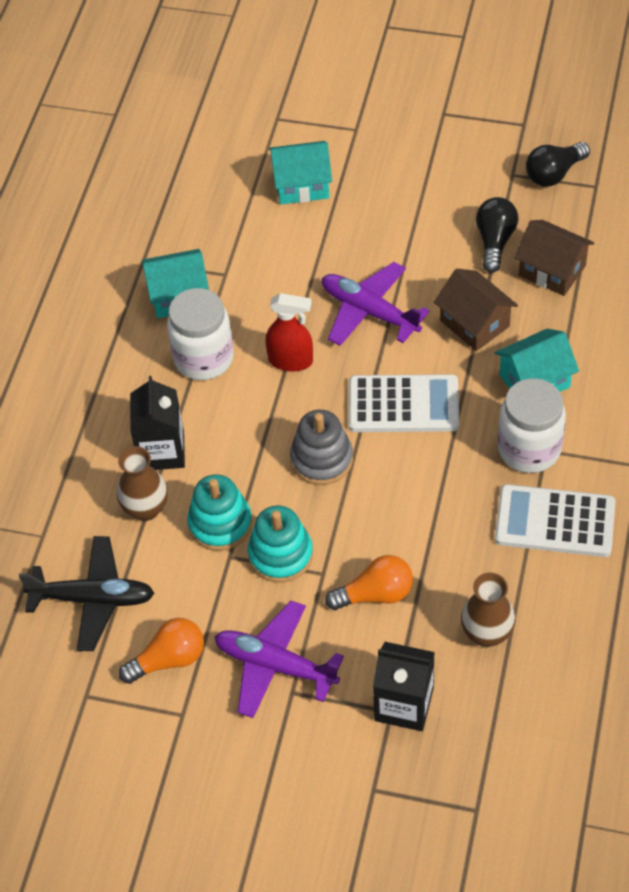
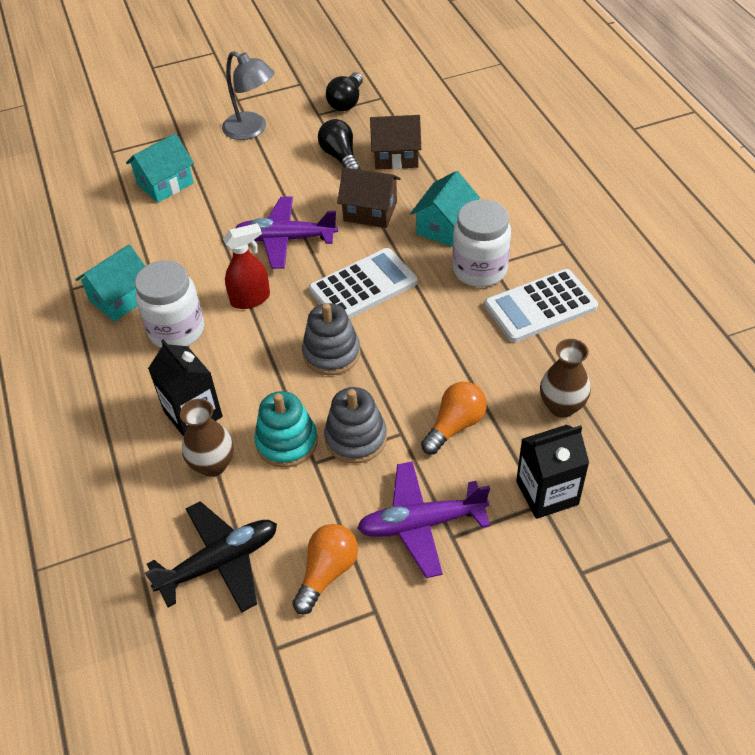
camera: 35 degrees left, 5 degrees down
(280, 555) = (356, 438): turquoise stacking toy -> grey stacking toy
(430, 161) = (252, 130): none -> grey lamp

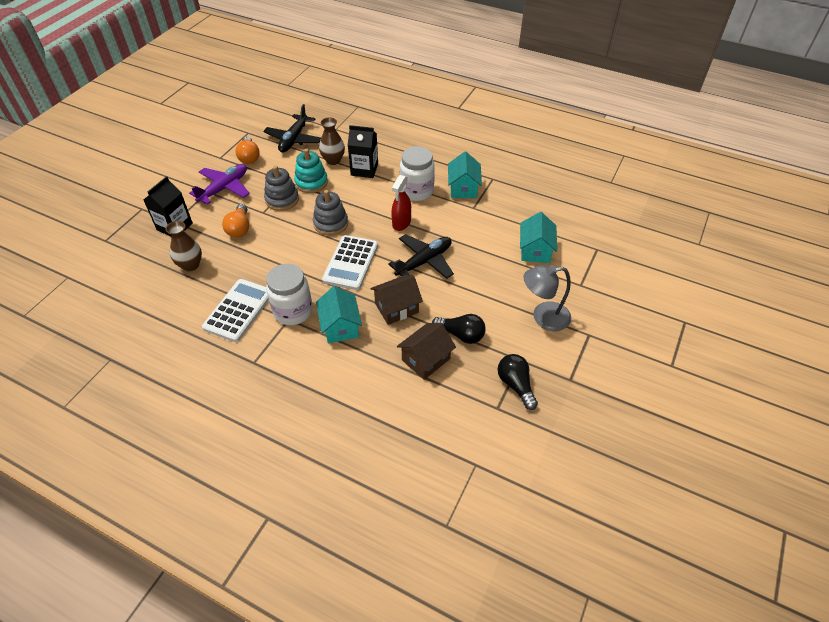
camera: 135 degrees right, 0 degrees up
(285, 239) = (424, 261): purple plane -> black plane

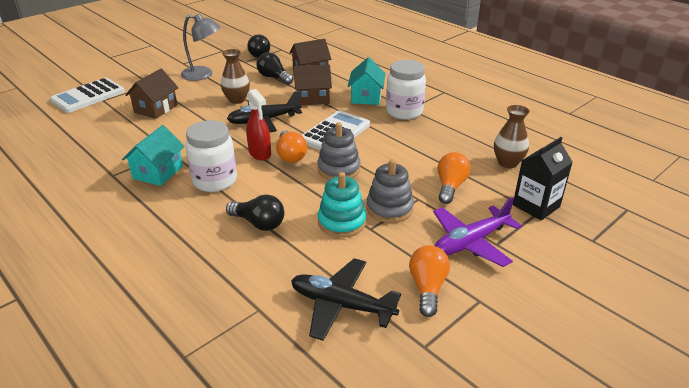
camera: 160 degrees left, 15 degrees down
(238, 310) = (455, 121): white calculator -> white calculator (88, 96)
(294, 139) = (341, 305): black plane -> black plane turned 105 degrees counterclockwise
(333, 160) = (294, 248): brown vase -> brown vase (237, 100)
(364, 169) = (259, 223): black carton -> black light bulb
(376, 227) = (290, 155): none -> orange light bulb
(401, 223) = (260, 153): red spray bottle -> red spray bottle turned 105 degrees clockwise
(535, 250) = (156, 109): turquoise house -> brown house

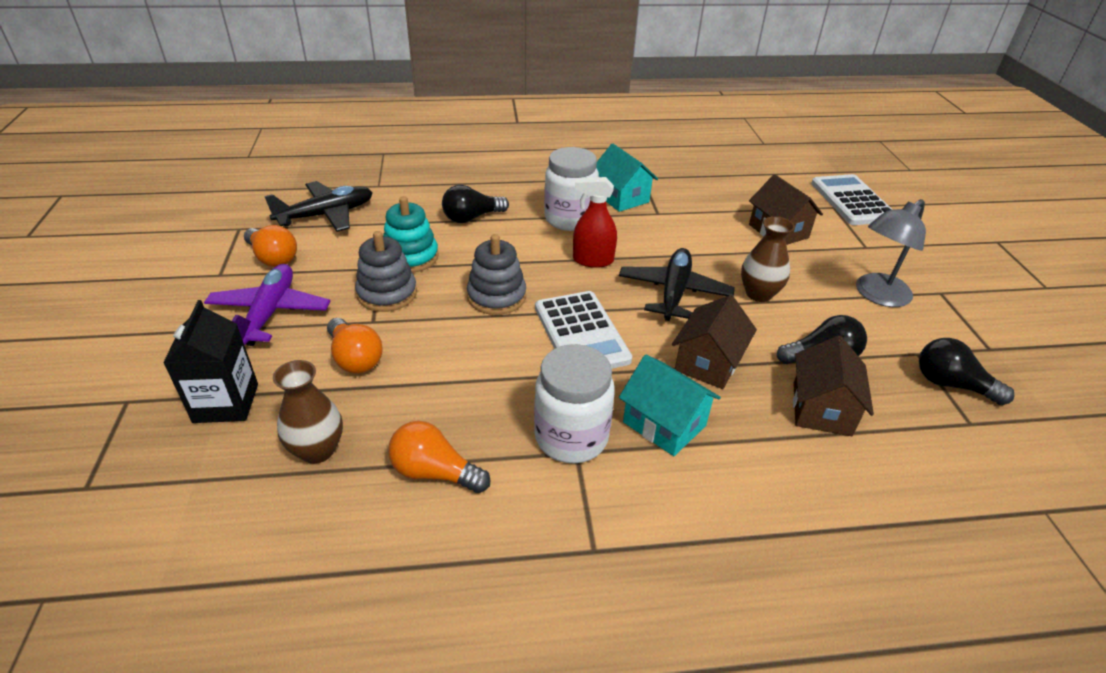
camera: 125 degrees right, 5 degrees up
(290, 155) = (565, 278): orange light bulb -> orange light bulb (434, 472)

